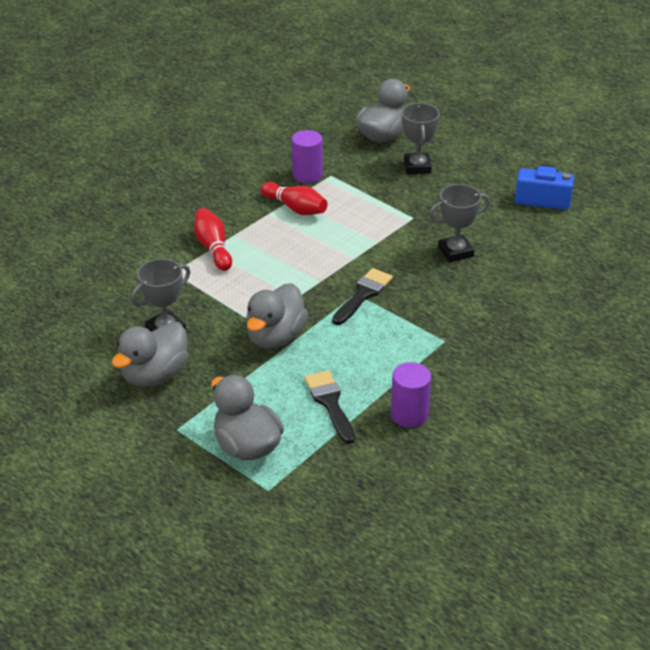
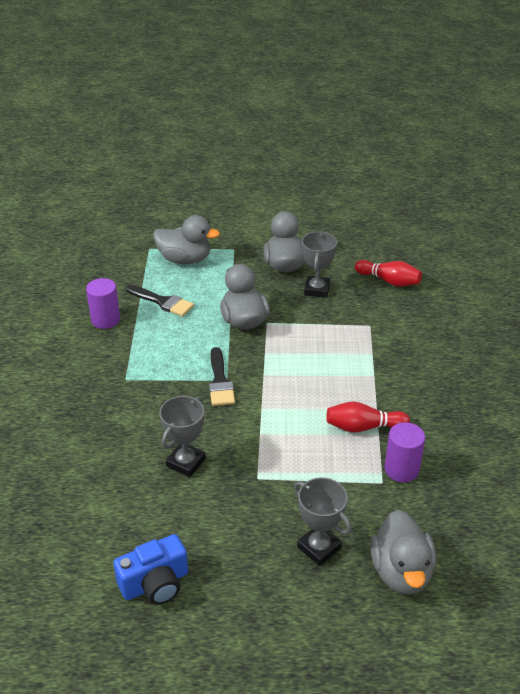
camera: 140 degrees right, 0 degrees up
(213, 248) = (372, 357): red bowling pin -> red bowling pin (389, 281)

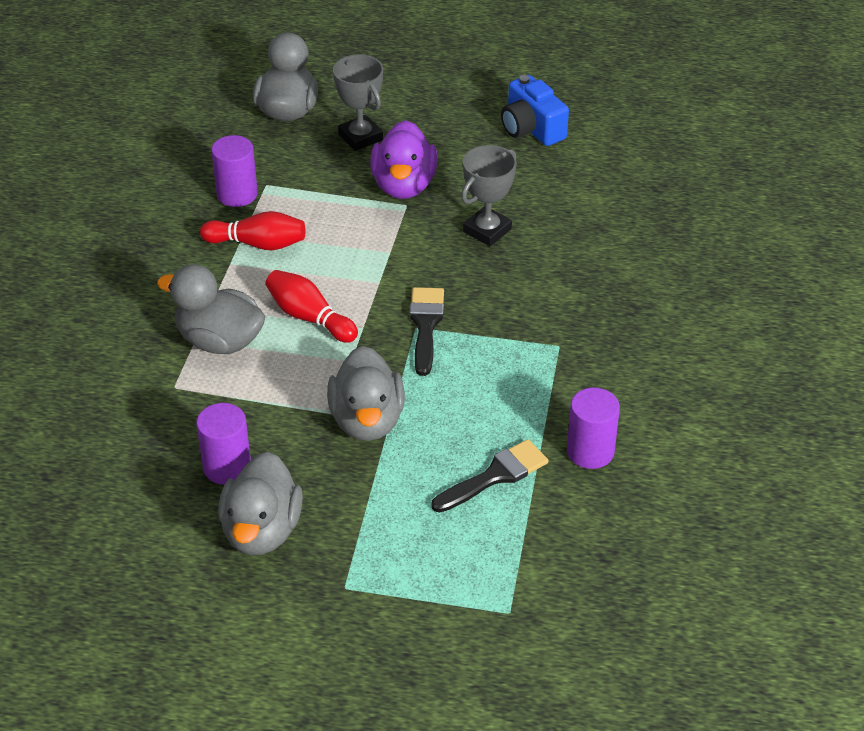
camera: 170 degrees left, 5 degrees up
(155, 583) = (531, 128): blue camera -> blue camera turned 105 degrees counterclockwise
(162, 302) = (494, 476): black brush -> black brush turned 105 degrees clockwise
(185, 259) = (443, 571): grey duck -> grey duck (219, 341)
(264, 498) = (404, 185): none -> purple duck
(317, 289) = (227, 467): grey trophy -> purple cylinder
(389, 281) = (96, 468): red bowling pin -> red bowling pin (309, 317)

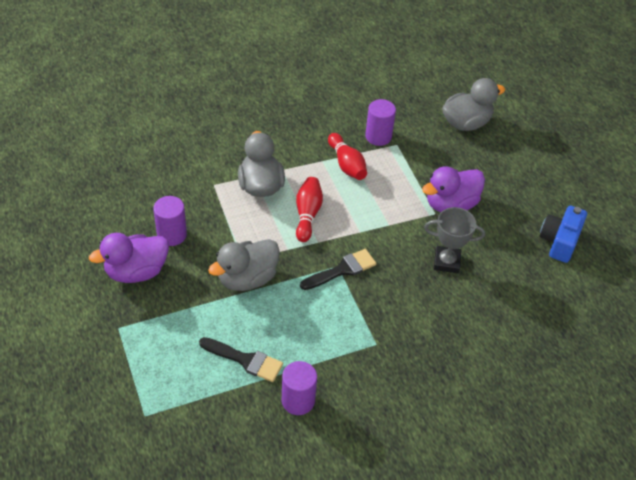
camera: 55 degrees right, 5 degrees up
(262, 530) = (136, 272): grey duck -> purple duck
(360, 137) = (474, 165): grey trophy -> none

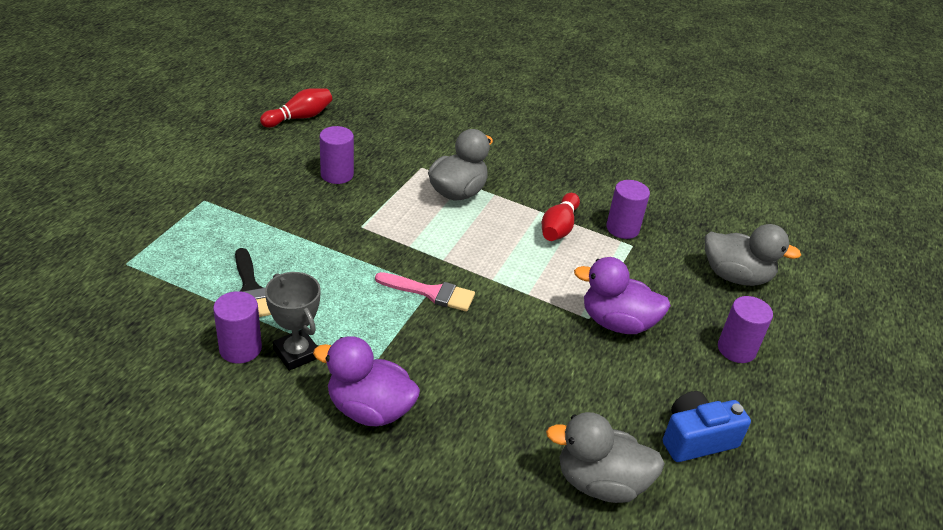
camera: 45 degrees right, 10 degrees down
(136, 272) = (274, 178): purple duck -> purple duck (369, 409)
(247, 278) = (344, 240): grey duck -> grey duck (600, 482)
(307, 214) = (465, 236): red bowling pin -> red bowling pin (299, 117)
(342, 270) = (430, 293): black brush -> pink brush
(446, 262) = (540, 361): grey trophy -> grey trophy (296, 353)
(517, 172) = (736, 349): none -> purple cylinder

